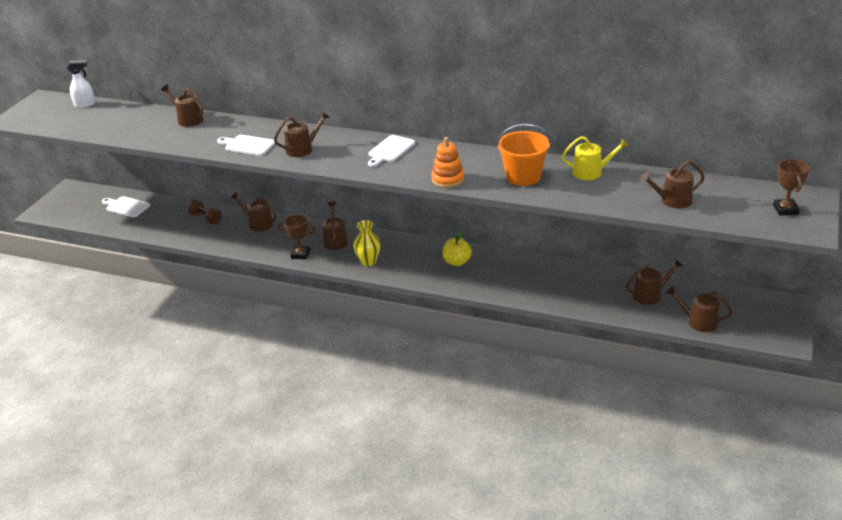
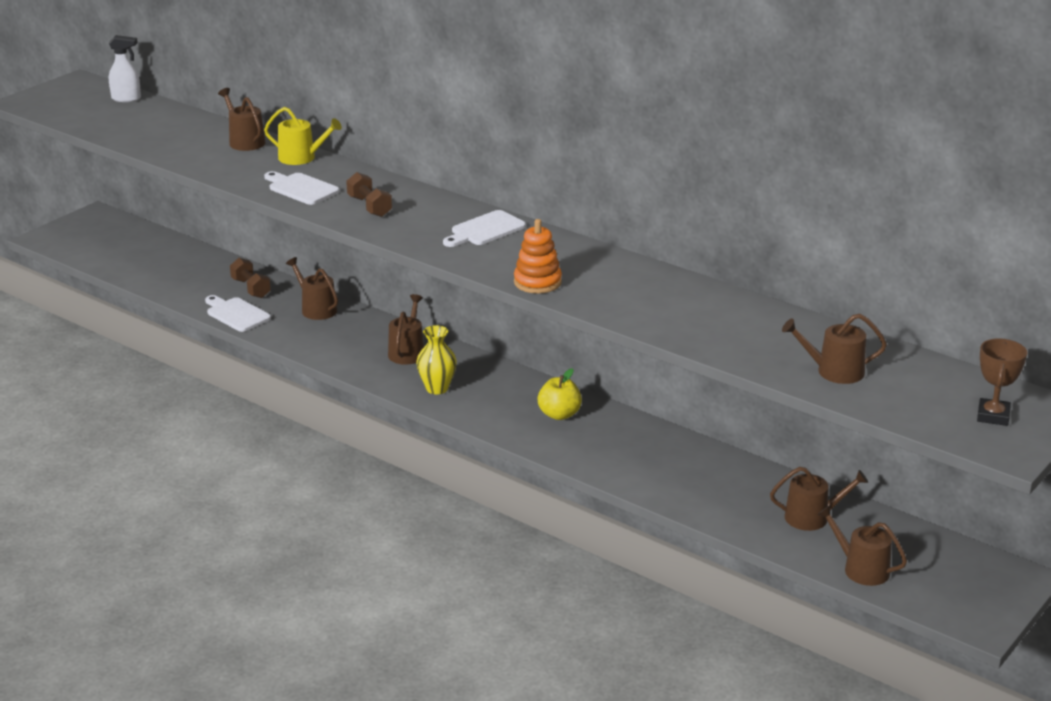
camera: 15 degrees right, 5 degrees down
(126, 207) = (156, 252): white cutting board -> white cutting board (236, 314)
(300, 254) = (350, 360): brown trophy -> none
(302, 149) = (369, 206): brown watering can -> brown dumbbell
(523, 177) = (644, 299): orange bucket -> none
(591, 172) = (745, 312): yellow watering can -> yellow watering can (301, 158)

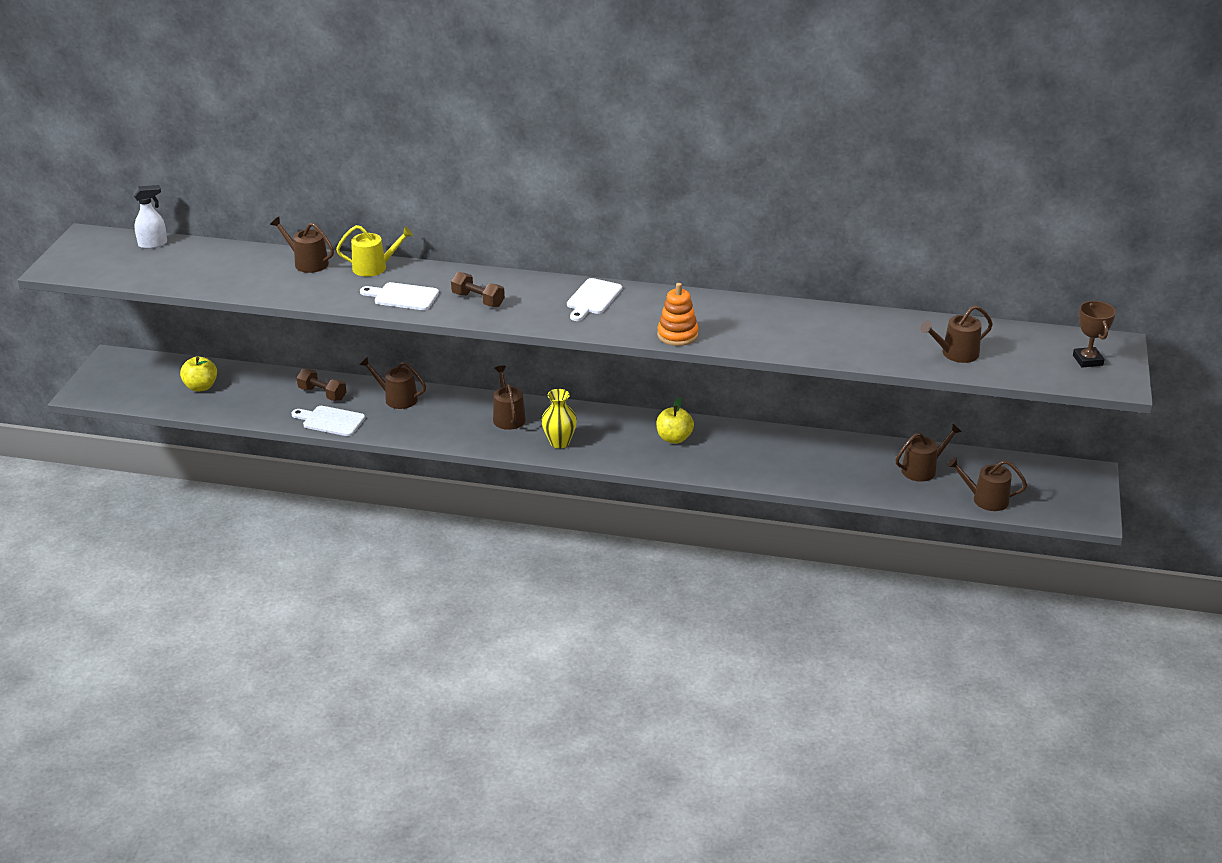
camera: 25 degrees left, 5 degrees up
(149, 256) = (201, 387): none -> yellow apple

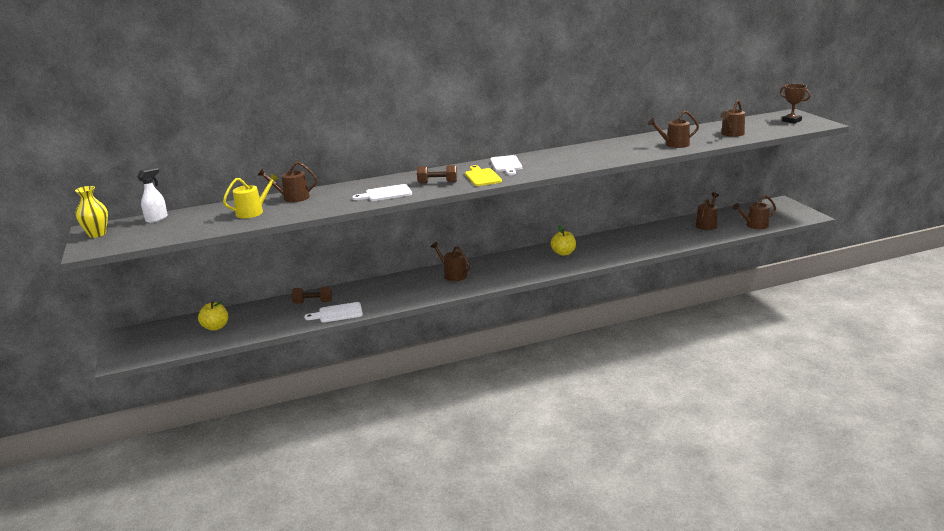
camera: 30 degrees left, 10 degrees down
(374, 267) = (343, 188): yellow watering can -> yellow watering can (253, 212)
(397, 398) = (368, 289): brown watering can -> brown watering can (674, 144)
(537, 310) = (482, 177): none -> yellow cutting board
(559, 442) = (501, 275): yellow vase -> yellow vase (97, 234)
(677, 335) = (581, 164): orange stacking toy -> none

